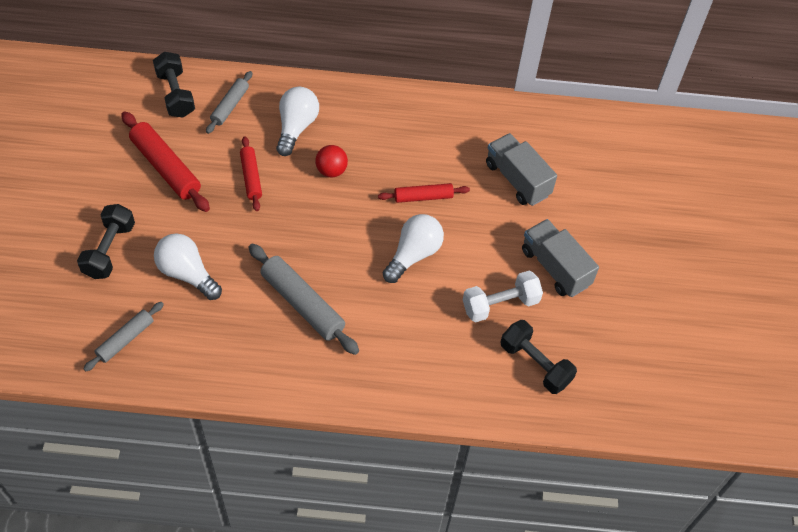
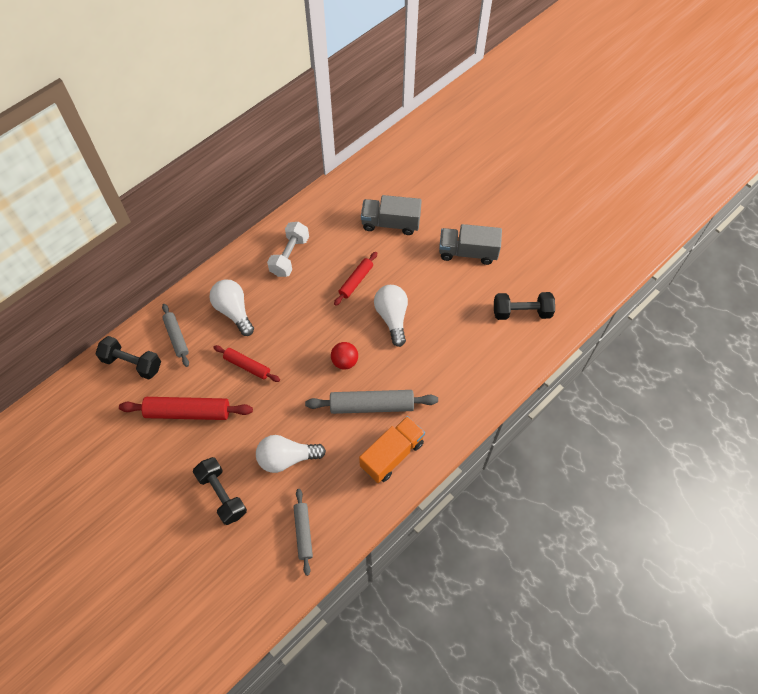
camera: 45 degrees left, 5 degrees up
(266, 357) = (392, 455): none -> orange truck
(331, 171) = (287, 316): red ball -> red ball (345, 361)
(500, 304) = (467, 299): white dumbbell -> white dumbbell (289, 256)

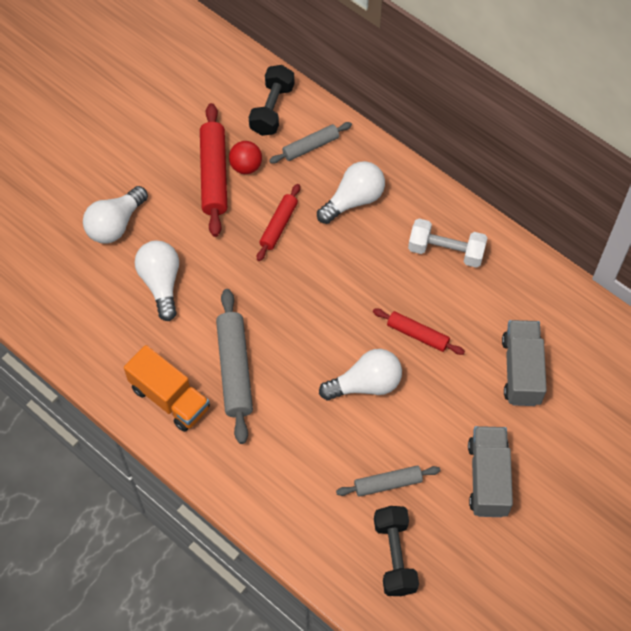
camera: 85 degrees right, 0 degrees up
(222, 494) = (115, 224): black dumbbell -> white light bulb
(303, 532) = (72, 311): grey rolling pin -> grey rolling pin (388, 484)
(345, 361) = (294, 333): red ball -> red ball (246, 166)

